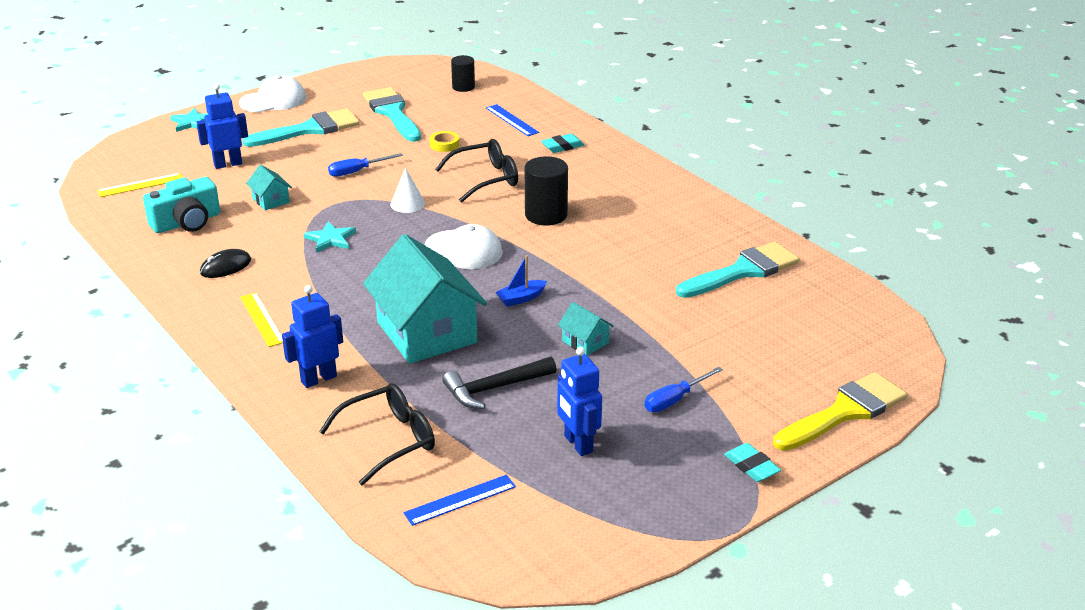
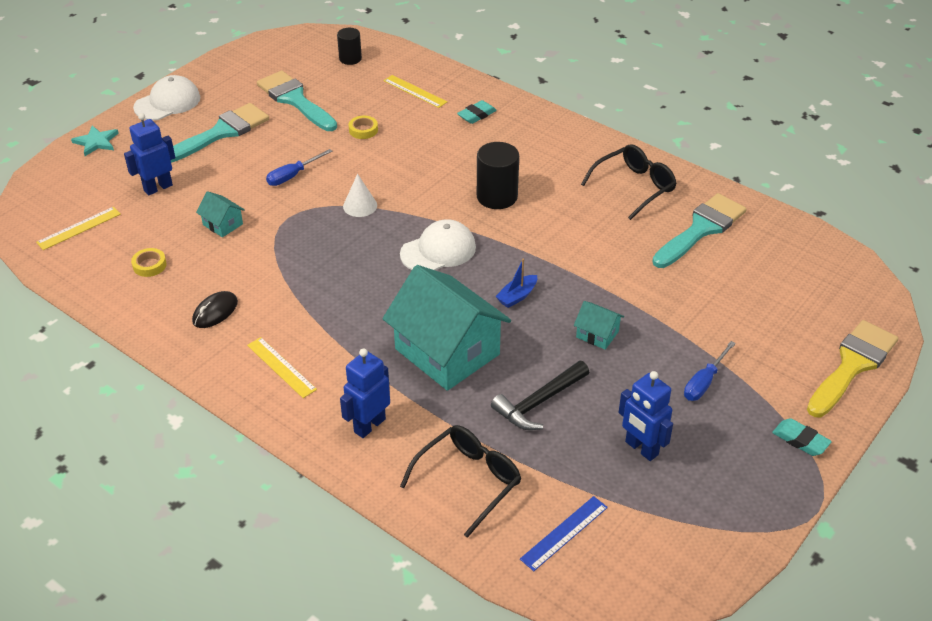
camera: 15 degrees left, 10 degrees up
(187, 222) = (149, 265): turquoise camera -> yellow tape
(330, 239) = (304, 260): turquoise star -> none
(463, 250) = (438, 250): white cap -> white cap turned 45 degrees counterclockwise
(485, 179) = (421, 164): black glasses -> black glasses (634, 187)
(512, 120) = (415, 91): blue ruler -> yellow ruler

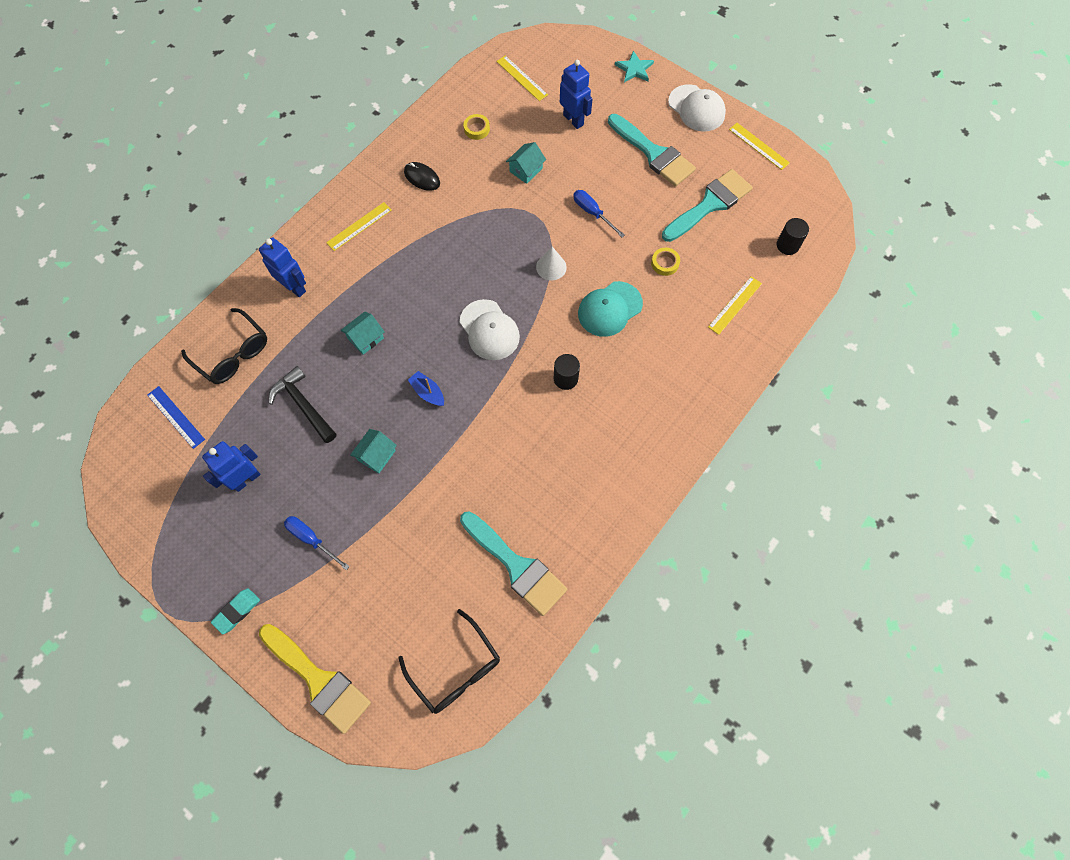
camera: 90 degrees right, 25 degrees up
(228, 67) = (759, 146): none -> yellow ruler
(415, 166) = (609, 309): none -> turquoise cap
(447, 351) = (365, 338): turquoise house -> turquoise house, size x0.43
(477, 115) = (697, 362): turquoise eraser -> none
(497, 196) = (565, 378): black cylinder -> black cylinder, size x0.63
(634, 187) = (583, 506): black glasses -> black glasses (455, 669)

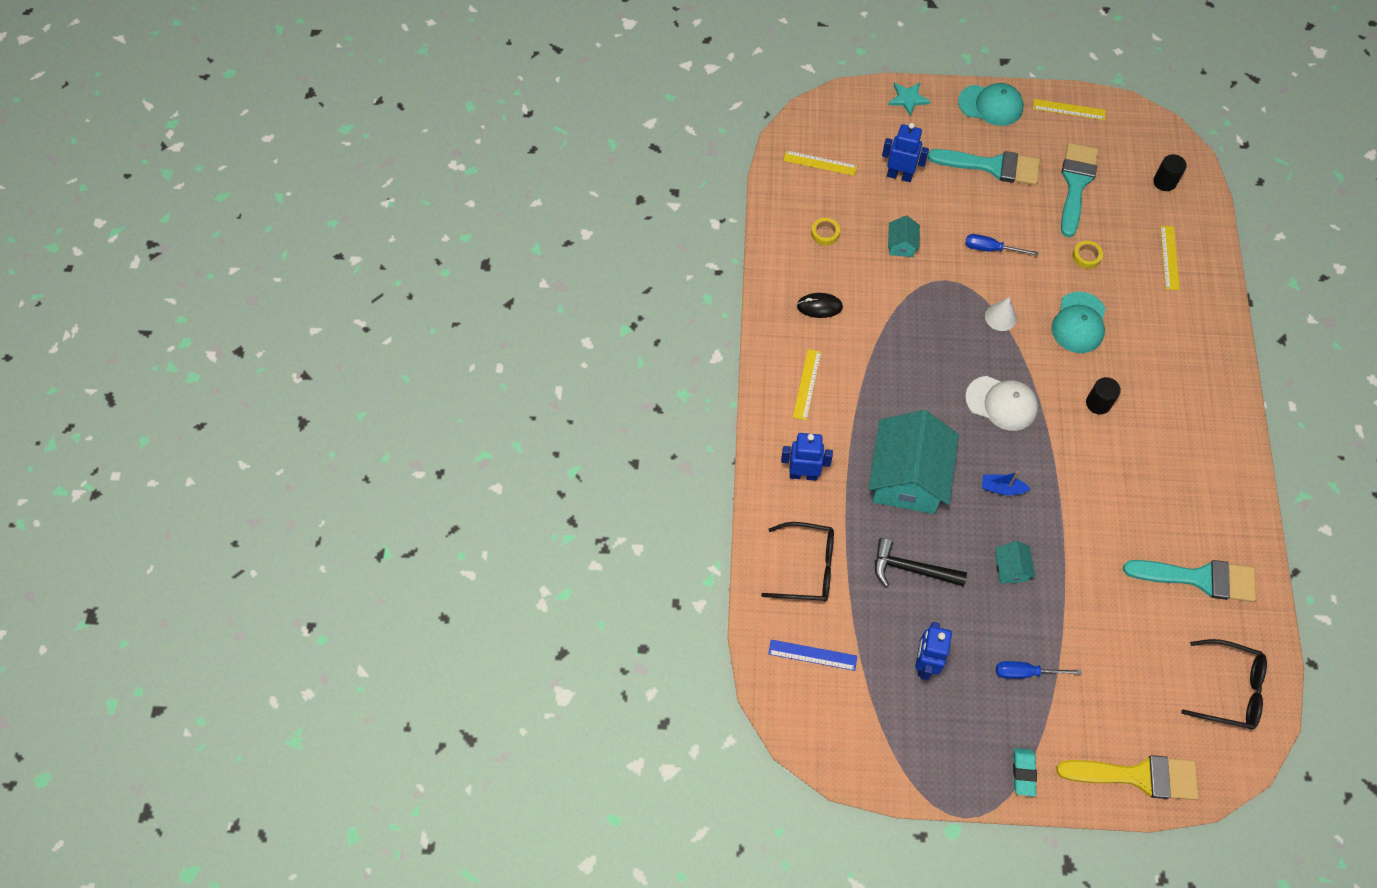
camera: 35 degrees left, 5 degrees down
(365, 338) = (907, 478): turquoise house -> turquoise house, size x2.34
(696, 108) = (991, 105): white cap -> turquoise cap

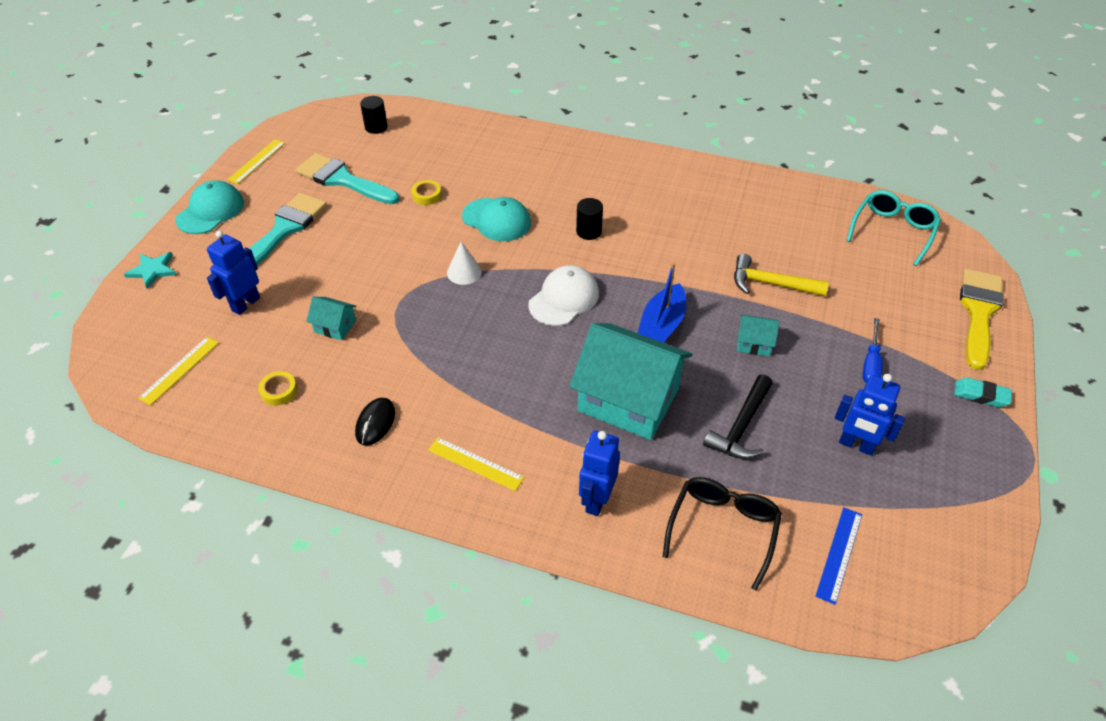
camera: 75 degrees left, 15 degrees down
(991, 249) = (381, 258): blue screwdriver -> none
(1002, 488) = (661, 325): blue boat -> blue boat, size x1.65
(1096, 575) = (771, 283): none -> yellow hammer
(1169, 257) = (456, 146): yellow ruler -> none
(1199, 578) = (784, 219): turquoise brush -> none
(1229, 689) = (892, 231): black glasses -> turquoise glasses

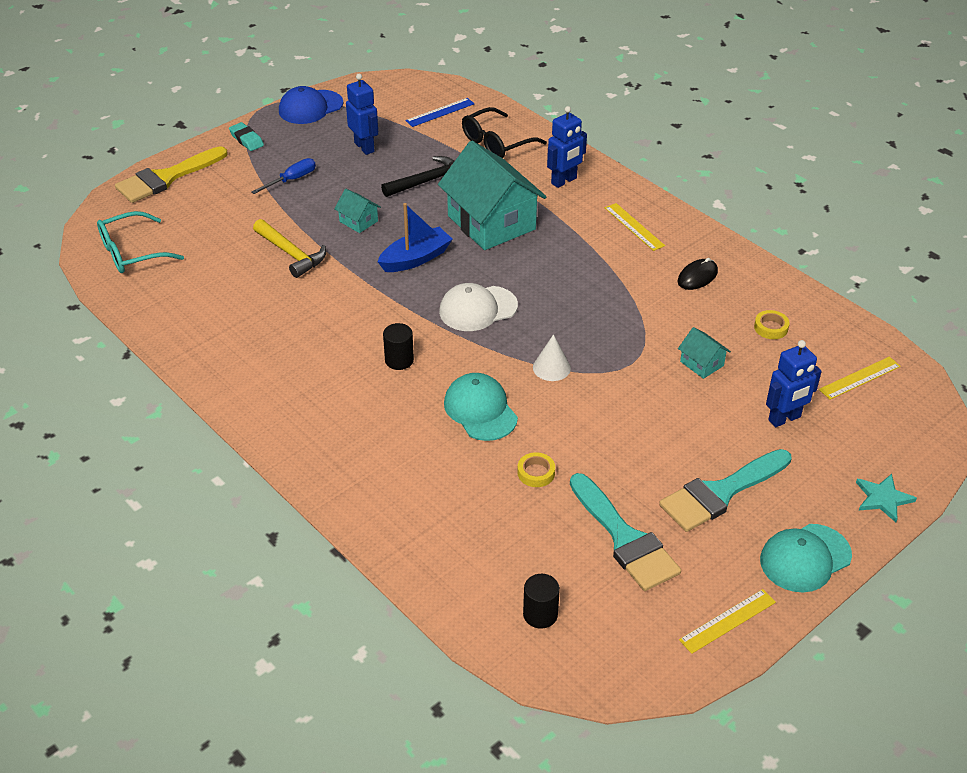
camera: 150 degrees left, 5 degrees down
(987, 481) = (310, 107): none -> blue cap

